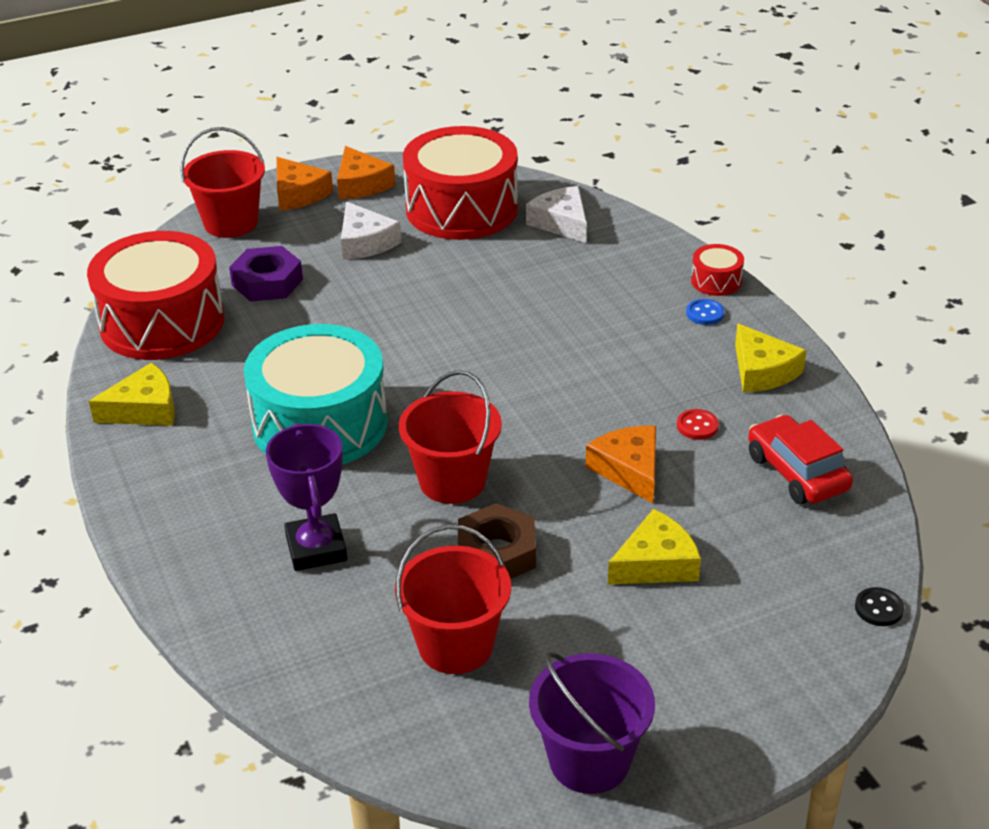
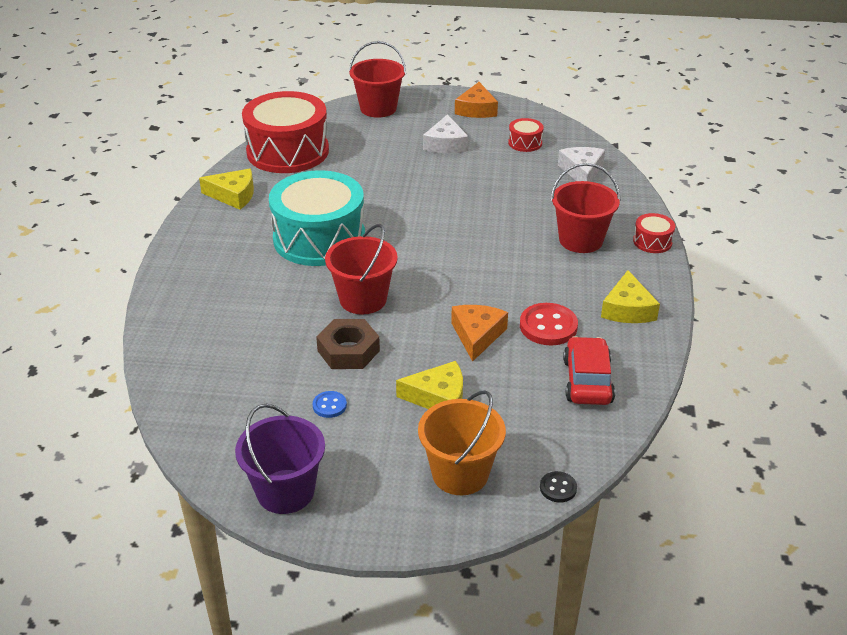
camera: 30 degrees right, 0 degrees up
(267, 282) = (367, 148): purple nut -> none
(298, 194) = (433, 104): orange cheese -> none
(316, 548) = (250, 306): purple trophy -> none
(455, 645) = (274, 392): red bucket -> red bucket (581, 240)
(462, 209) = (525, 143): red drum -> red drum, size x0.42
(697, 426) = (548, 326): red button -> red button, size x1.85
(705, 313) = (624, 259): blue button -> blue button (329, 405)
(764, 642) = (460, 474): none -> orange bucket

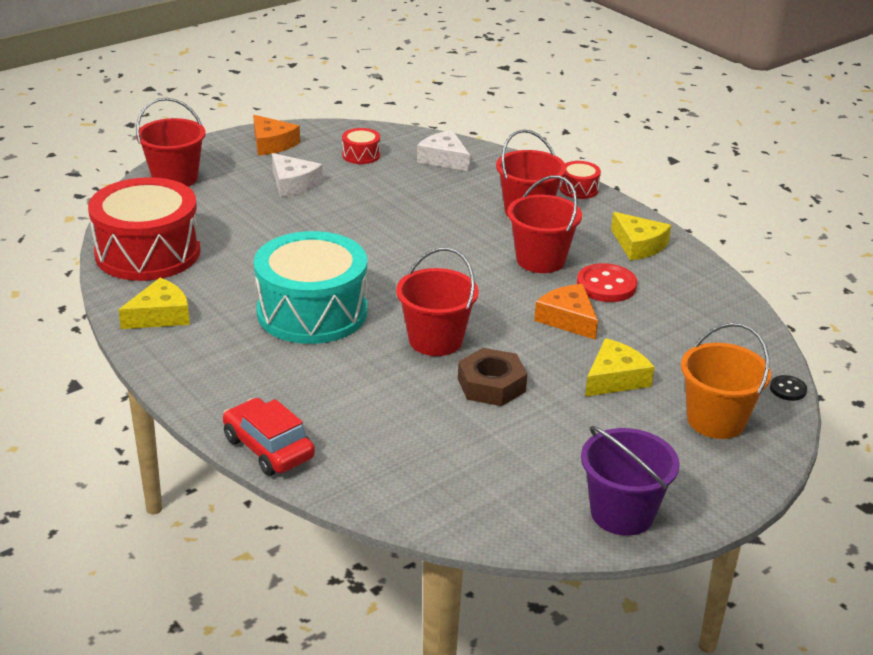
camera: 45 degrees left, 5 degrees down
(329, 405) = (547, 433): blue button -> none
(530, 281) = (540, 260): none -> red bucket
(587, 381) = (692, 308): red car -> red car (268, 448)

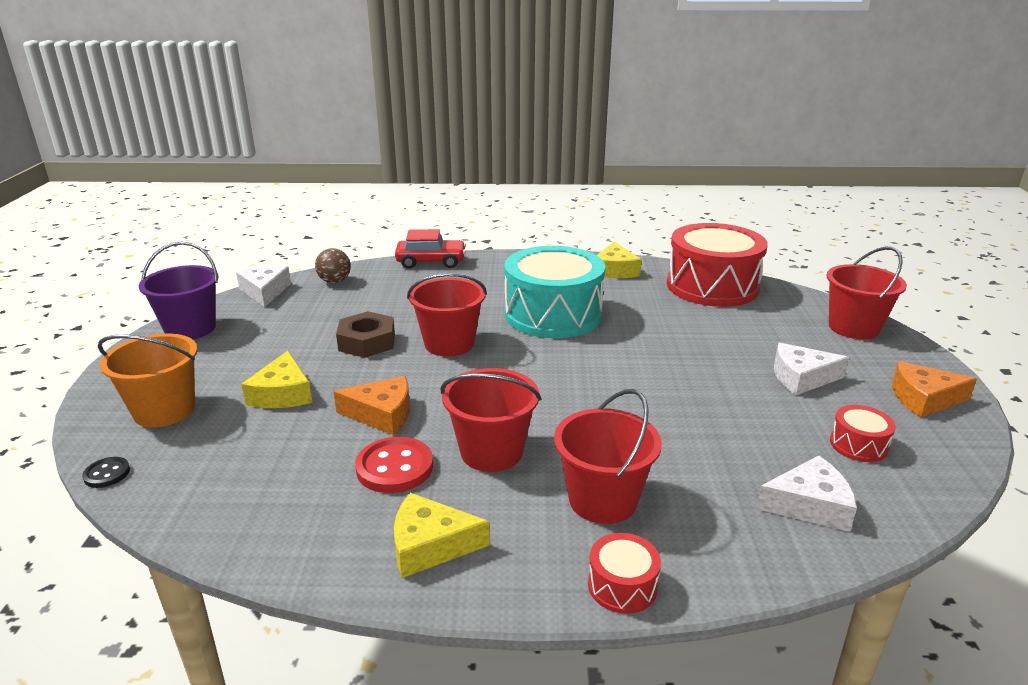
camera: 130 degrees right, 5 degrees down
(405, 489) = (335, 281): none -> brown ball
(492, 525) = (265, 292): none -> white cheese

